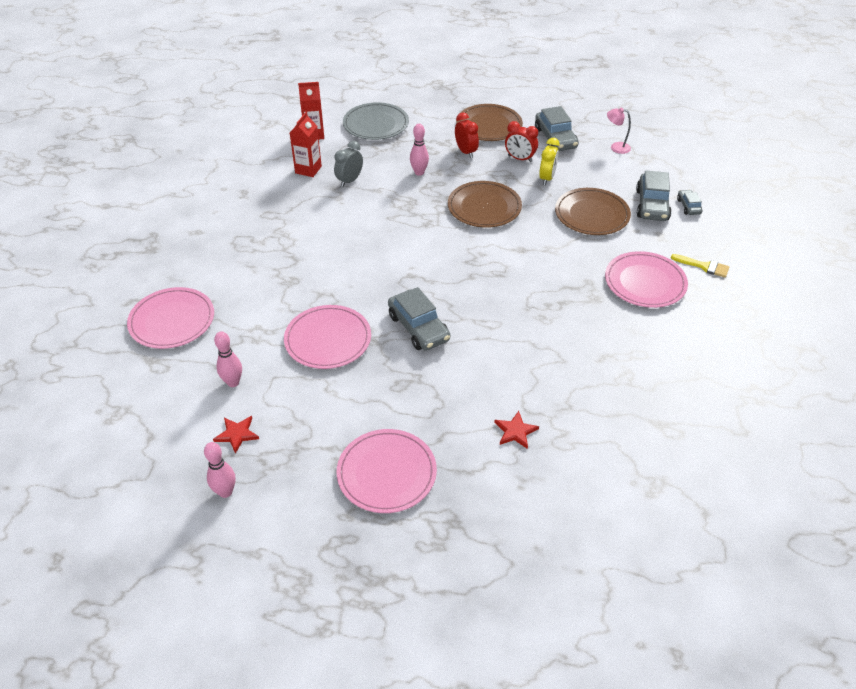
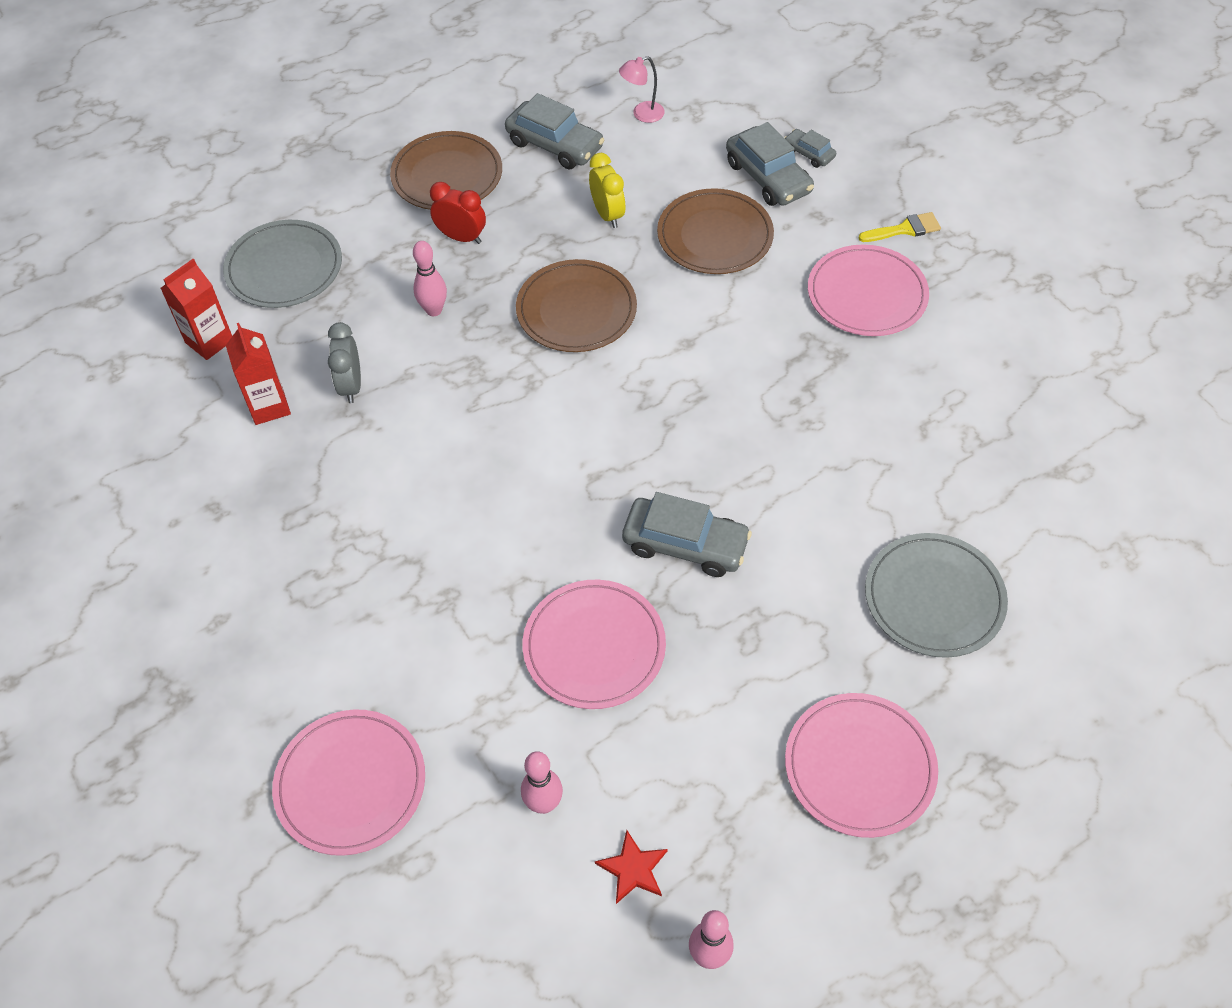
camera: 40 degrees left, 10 degrees up
(515, 431) = (934, 598): red star -> grey plate
(520, 159) = (543, 205): red clock -> none

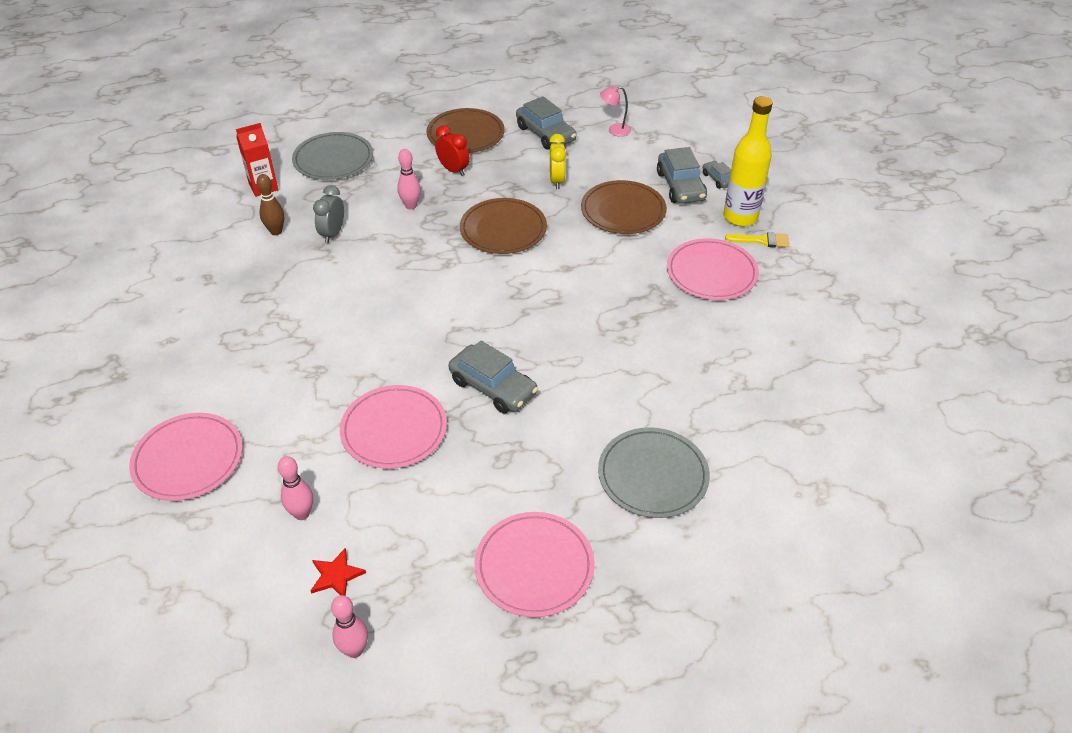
camera: 20 degrees right, 10 degrees down
(269, 406) = (276, 231): red carton -> brown bowling pin
(862, 203) = (740, 217): none -> yellow bottle

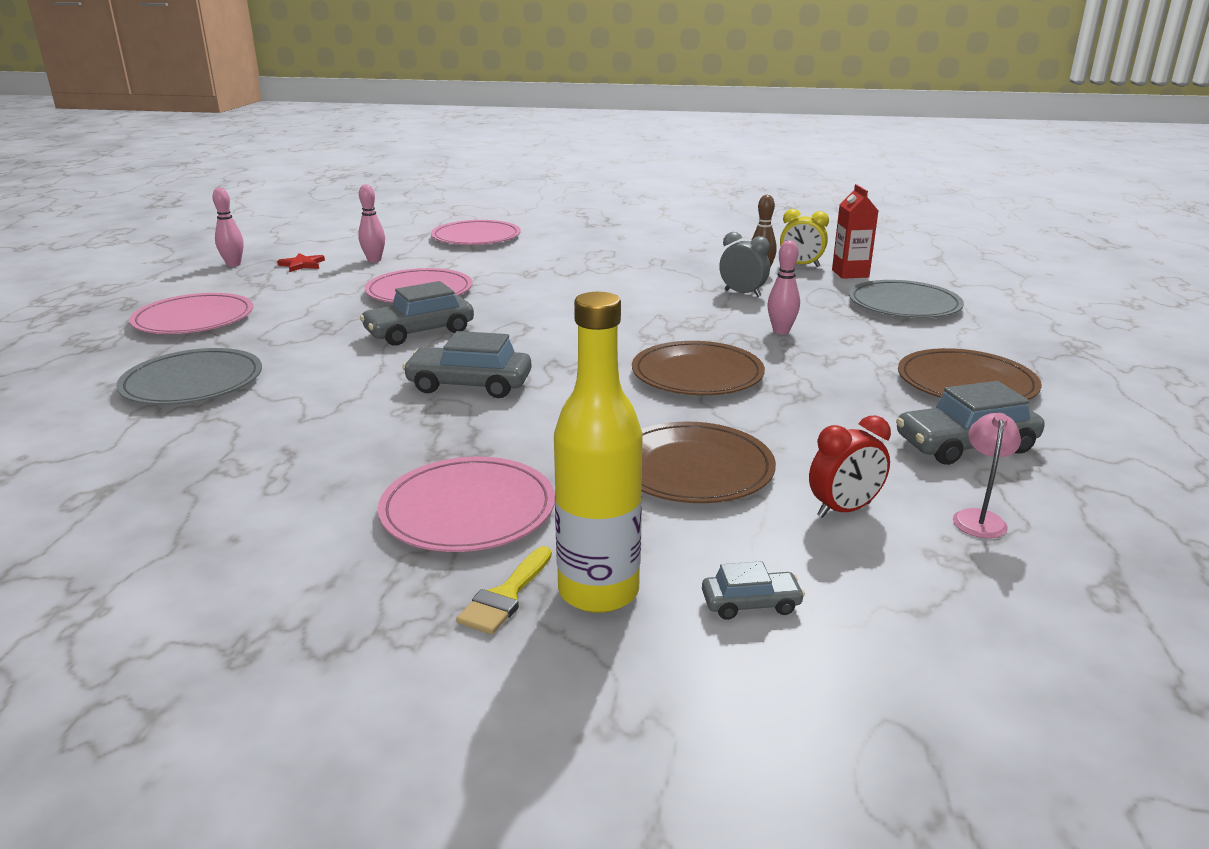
camera: 110 degrees right, 20 degrees down
(453, 170) = (860, 363): red clock -> red clock (844, 510)
(557, 181) = (806, 429): yellow clock -> yellow clock (801, 265)
(680, 186) = (743, 546): grey car -> grey car (469, 385)

